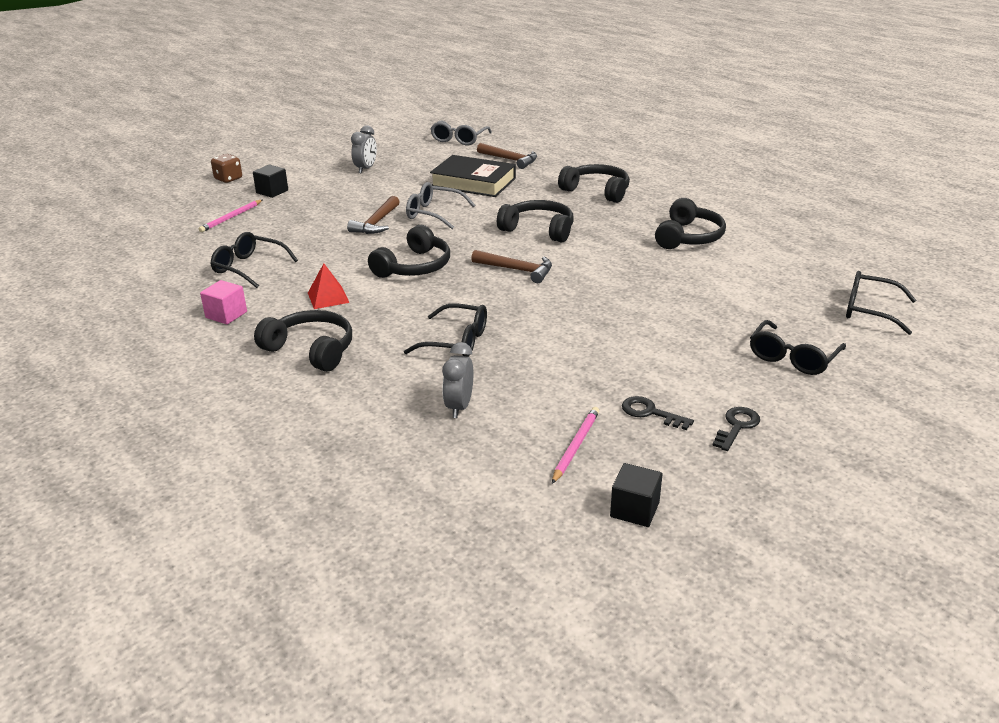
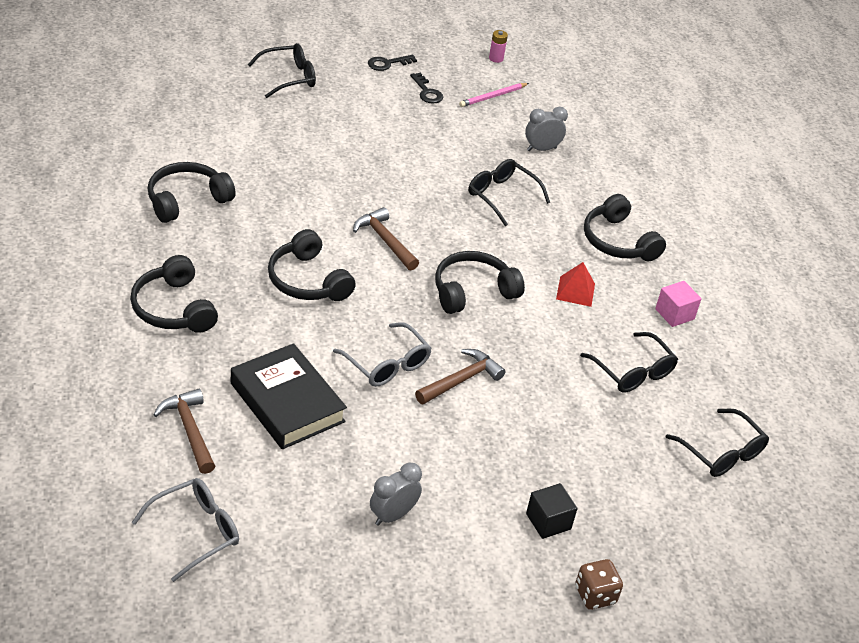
camera: 155 degrees left, 10 degrees up
(231, 218) = (622, 482): pink pencil -> none
(459, 407) = (541, 149): grey clock -> grey clock turned 150 degrees counterclockwise
(634, 510) = (496, 58): black cube -> pink battery
(870, 310) = (177, 77): black glasses -> black glasses (721, 452)

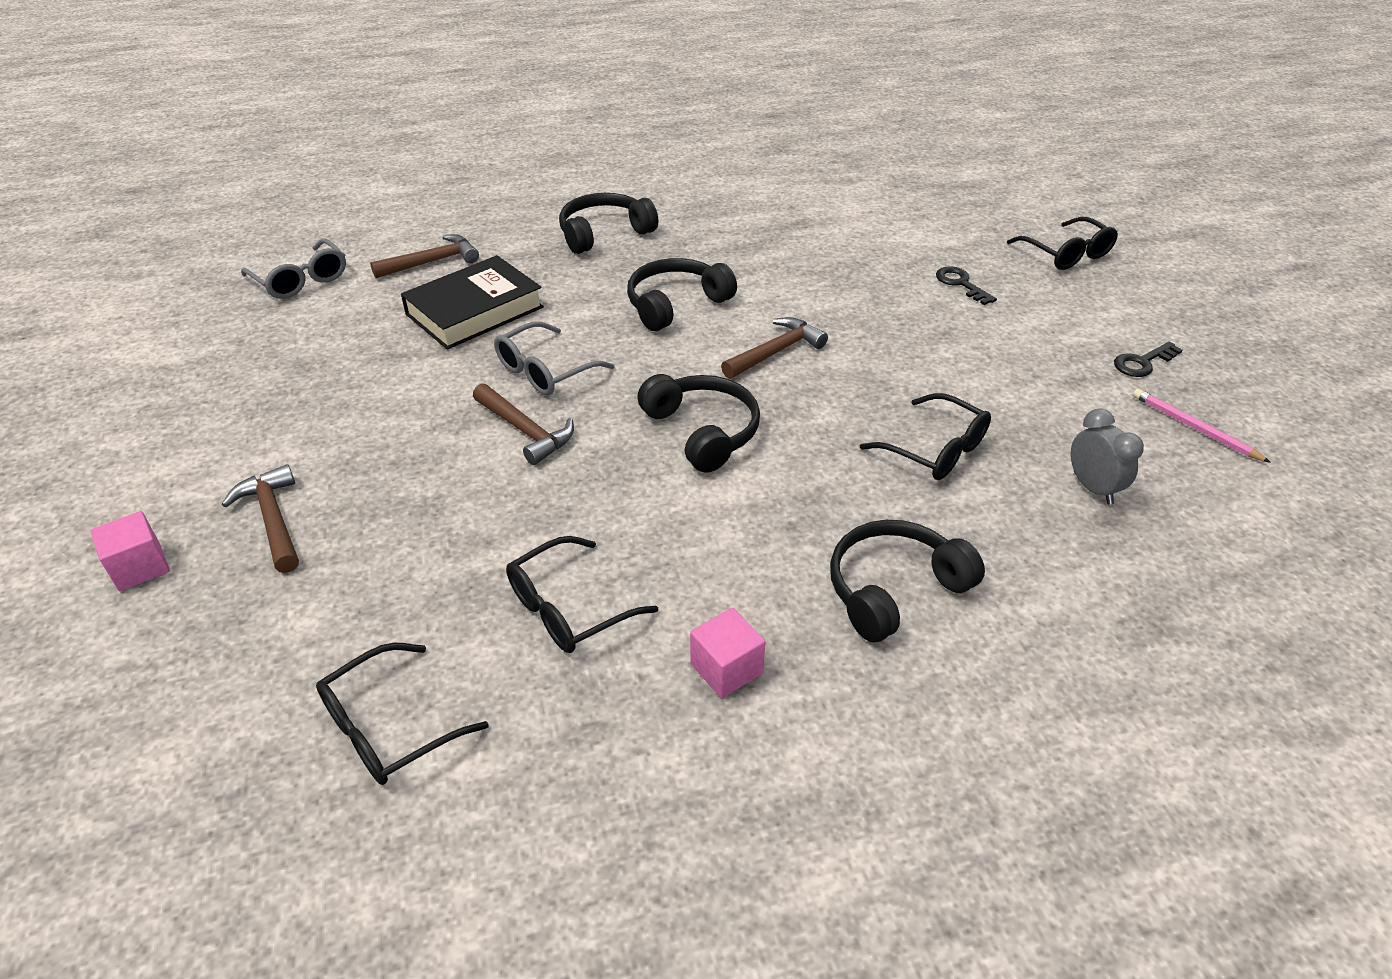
camera: 90 degrees right, 0 degrees up
(186, 200) = (780, 220): black headphones -> none
(387, 63) = (1179, 323): black key -> black key (961, 284)
(392, 515) = (303, 393): grey clock -> none
(496, 58) = (1311, 426): pink battery -> none
(502, 196) = (934, 449): black glasses -> black glasses turned 90 degrees clockwise
(548, 521) = (273, 519): black cube -> brown hammer
(575, 291) = (741, 537): red pyramid -> none
(595, 595) = (140, 567): brown dice -> pink cube

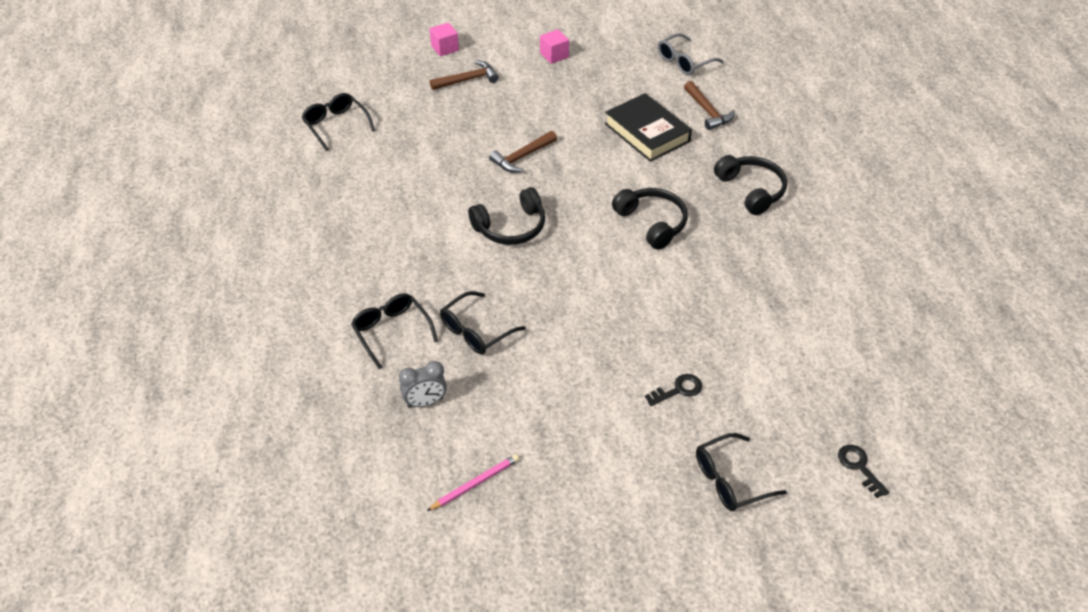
camera: 95 degrees right, 5 degrees up
(545, 370) = (579, 164): grey glasses -> none
(569, 608) = (386, 174): black glasses -> black glasses (392, 332)
(726, 668) = (335, 224): pink cube -> pink cube (554, 55)
(776, 351) = (590, 268): brown hammer -> none
(894, 589) = (367, 291): black headphones -> none
(1142, 362) = (558, 480): black key -> black key (859, 467)

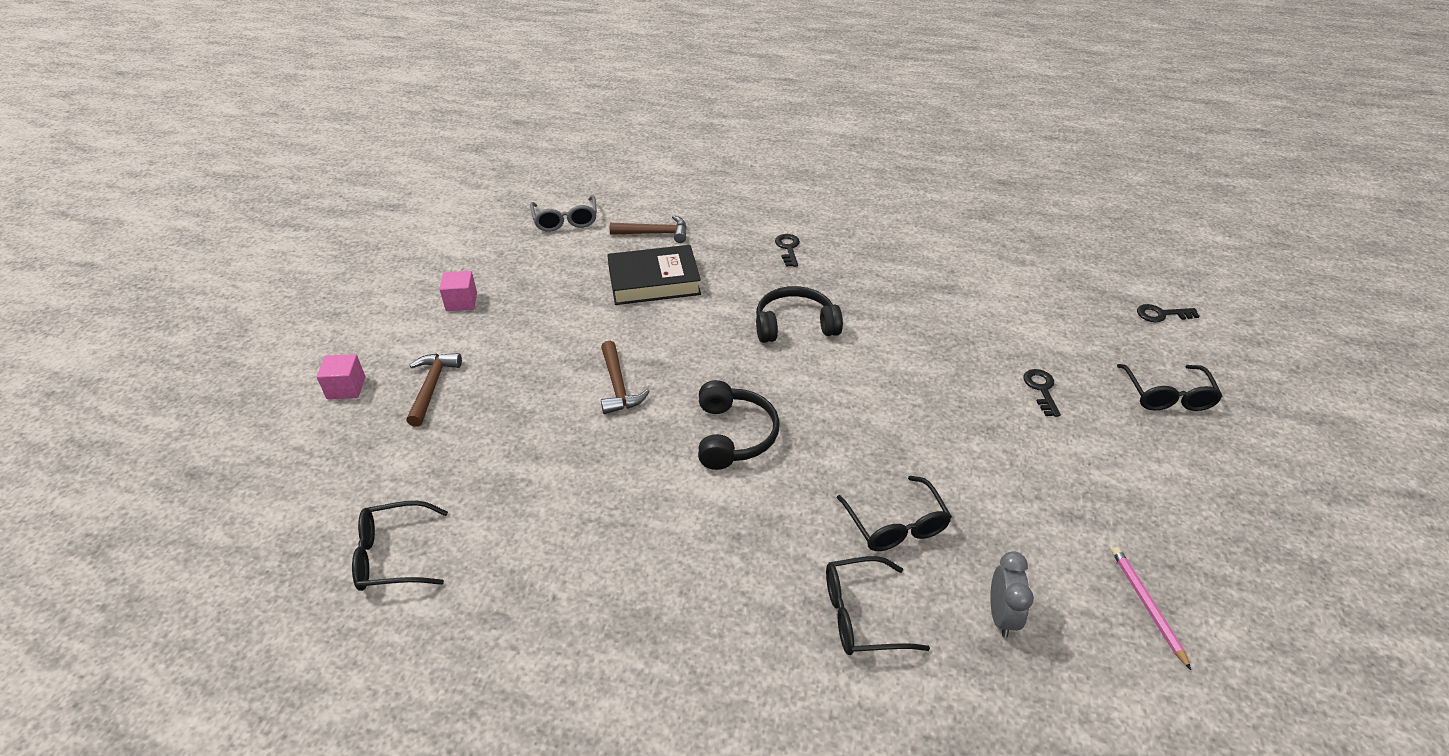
camera: 65 degrees left, 5 degrees down
(751, 190) = (788, 248): black headphones -> black key

